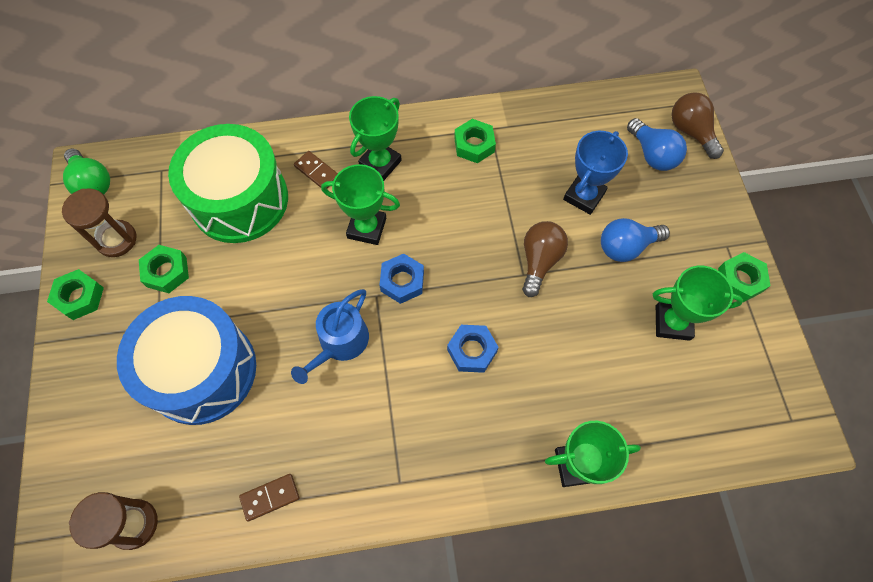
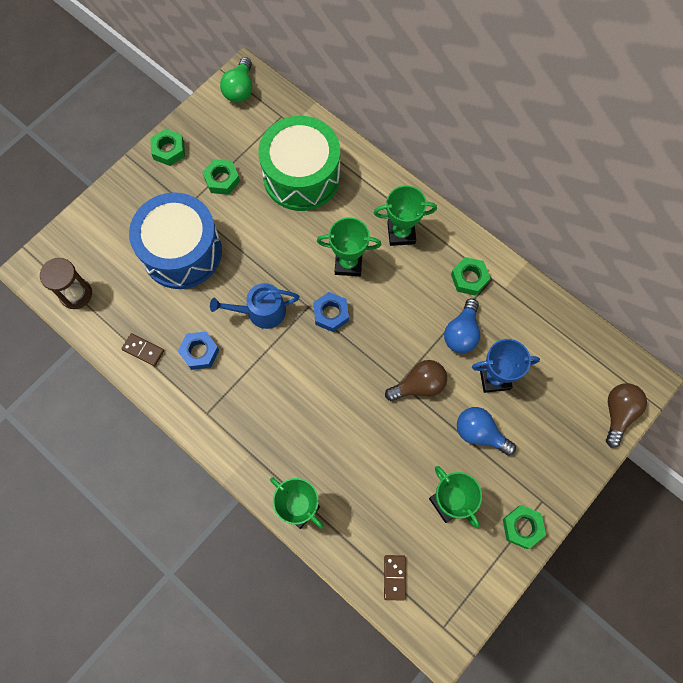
camera: 50 degrees right, 5 degrees up
(117, 240) = (218, 135): brown hourglass -> none
(317, 172) = (360, 202): brown domino -> brown domino (394, 577)
(367, 228) = (348, 263): green trophy -> green trophy turned 60 degrees counterclockwise
(472, 351) = (321, 391): blue nut -> blue nut (199, 352)
(652, 155) = (572, 400): blue light bulb -> blue light bulb (461, 333)

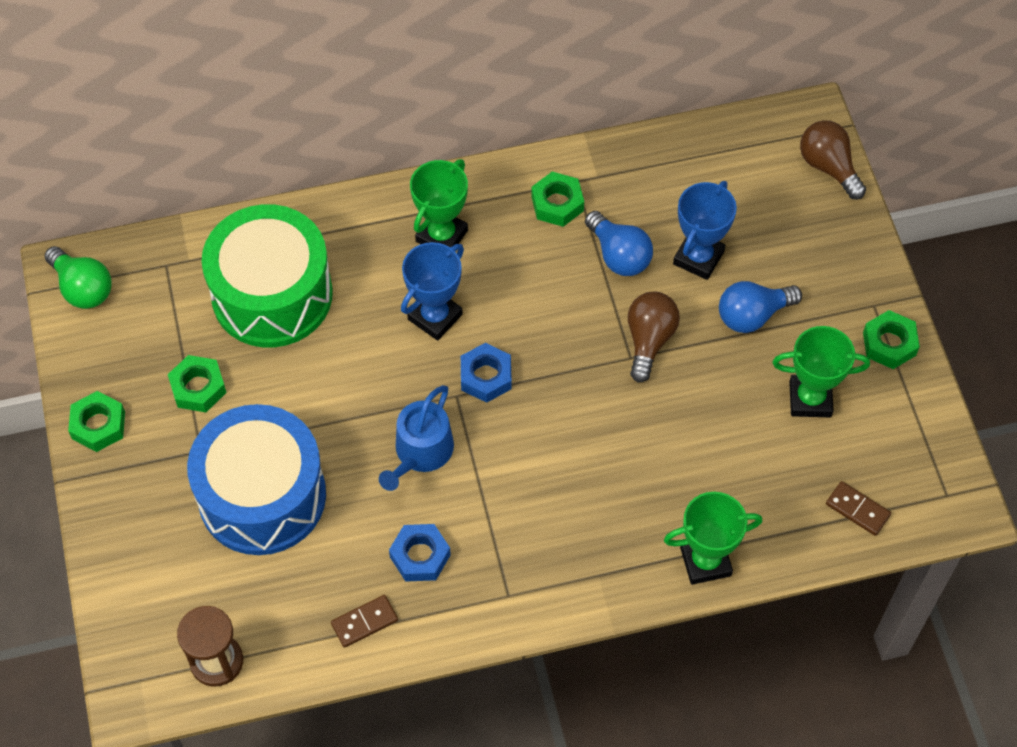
camera: 55 degrees left, 10 degrees down
(348, 263) = (435, 317): green trophy -> blue trophy

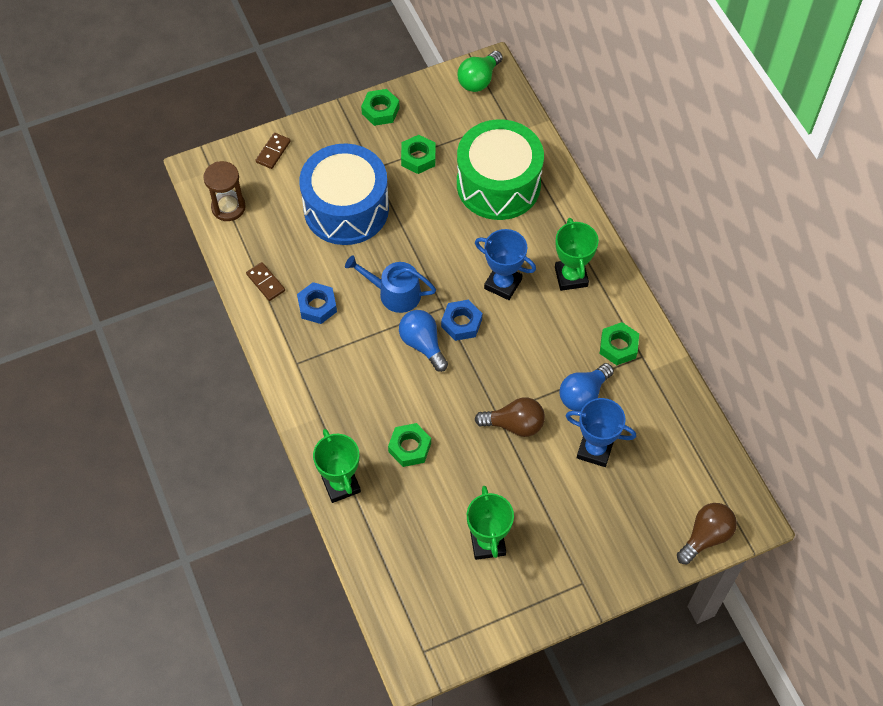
camera: 80 degrees right, 0 degrees up
(441, 236) = (571, 277): green trophy -> green trophy turned 60 degrees clockwise
(752, 315) = (552, 494): blue light bulb -> blue light bulb (423, 344)
(857, 510) = (399, 586): brown domino -> brown domino (273, 152)
(889, 344) = (549, 597): green nut -> green nut (409, 447)

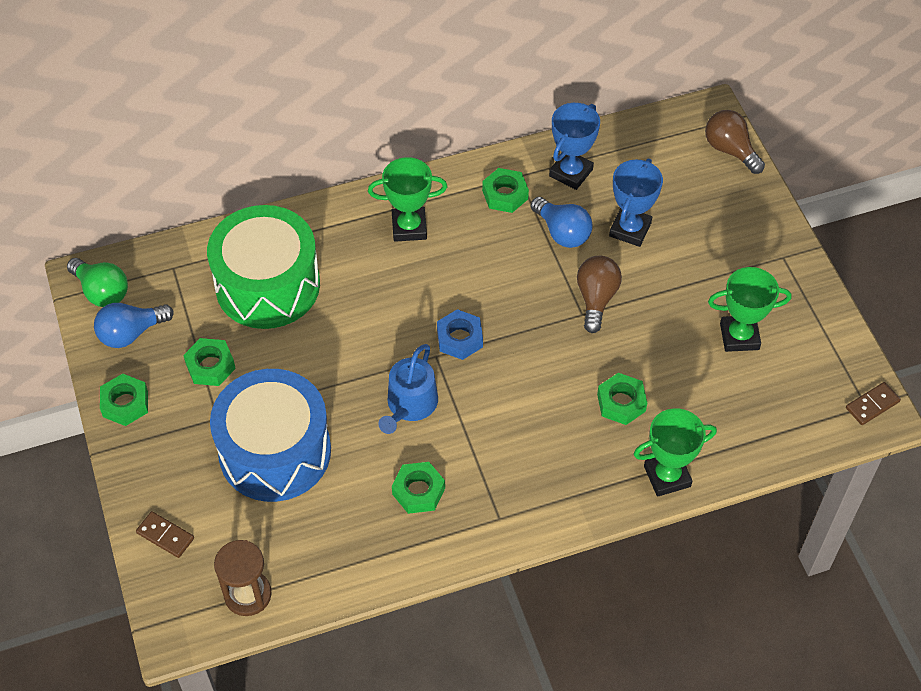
camera: 85 degrees left, 5 degrees down
(265, 282) = (375, 551): brown domino -> brown domino (872, 405)
(317, 306) = (418, 491): blue nut -> green nut
(423, 344) = (484, 380): blue light bulb -> blue light bulb (131, 333)
(503, 284) = (410, 293): blue trophy -> blue trophy (571, 173)

